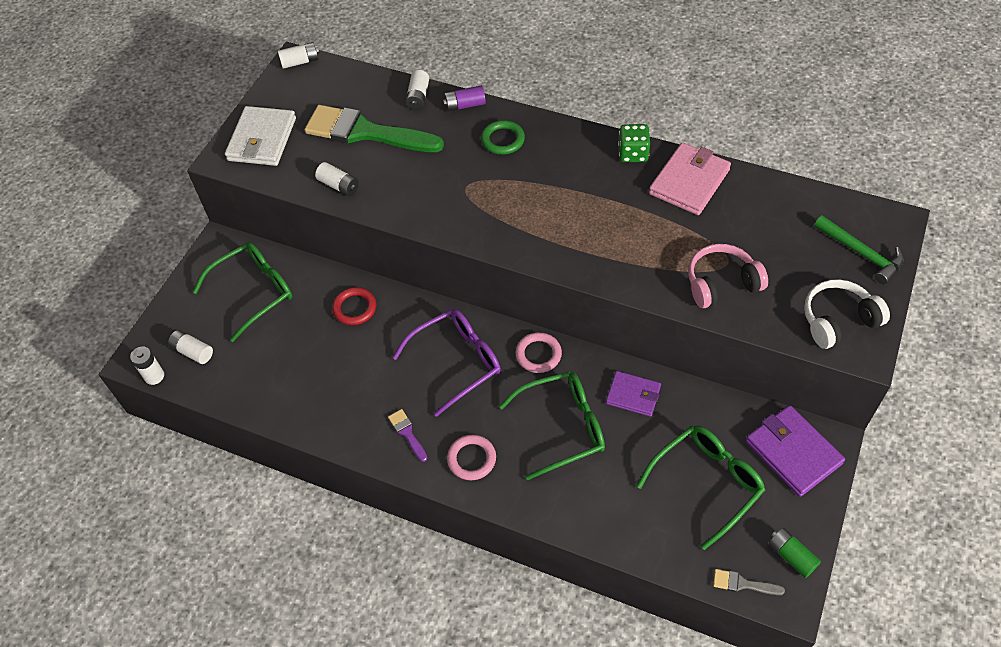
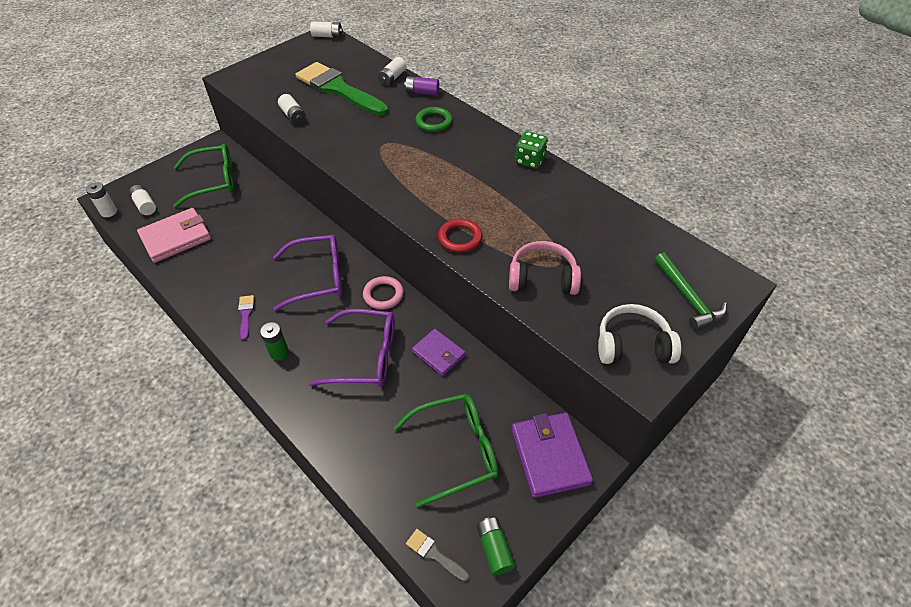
camera: 20 degrees right, 5 degrees down
(262, 139) = (265, 73): white wallet -> none
(355, 308) = (272, 215): red ring -> red ring (460, 238)
(471, 459) = (279, 352): pink ring -> green battery
(562, 427) = (365, 356): green glasses -> purple glasses
(689, 182) = (564, 194): pink wallet -> pink wallet (176, 237)

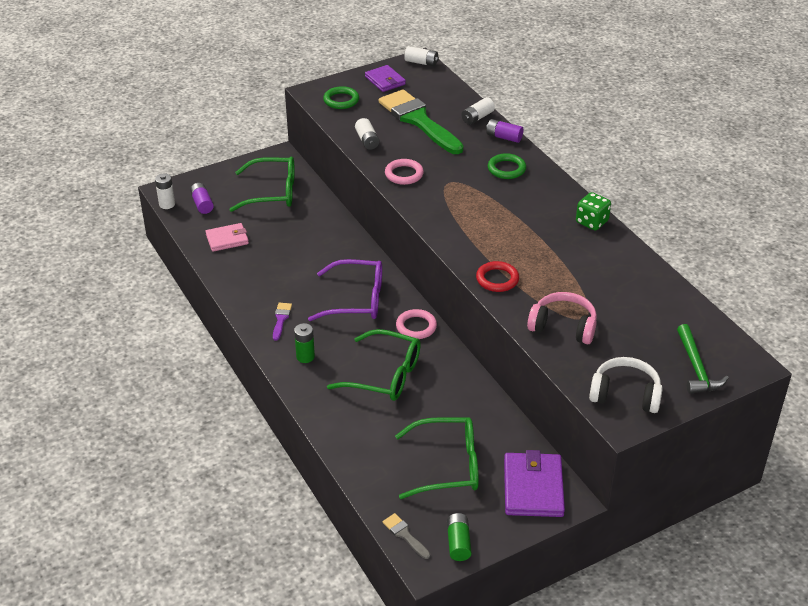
camera: 15 degrees right, 10 degrees down
(145, 205) = (202, 204): white battery -> purple battery
(176, 237) = (227, 239): pink wallet -> pink wallet, size x0.64
(259, 81) = (341, 100): none -> green ring
(337, 143) = (404, 174): none -> pink ring
(365, 356) = (385, 375): purple glasses -> green glasses
(438, 353) = (455, 387): purple wallet -> purple wallet (385, 80)

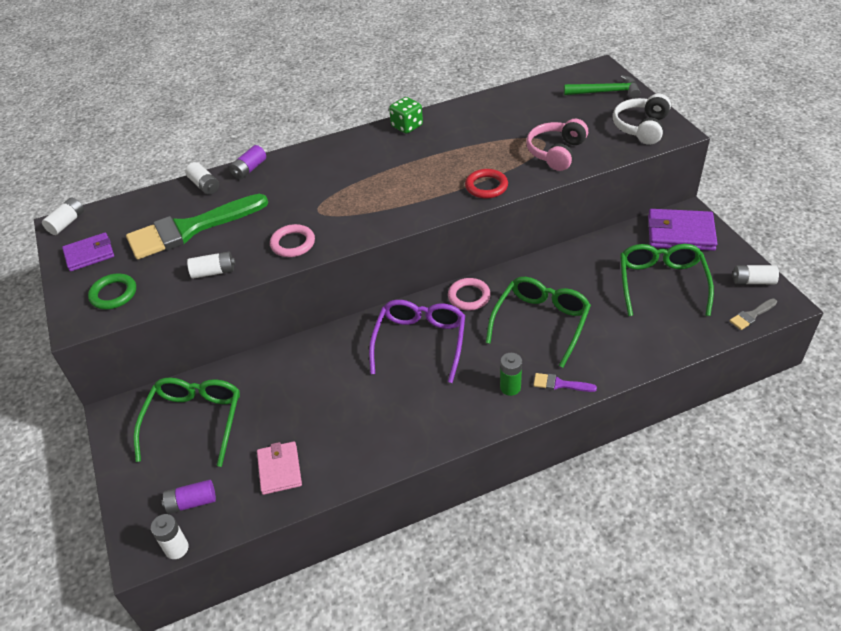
camera: 80 degrees left, 5 degrees up
(281, 319) = (445, 410): purple brush -> purple brush (559, 384)
(458, 543) = (753, 281): green battery -> white battery
(506, 169) = (307, 171): green ring -> none

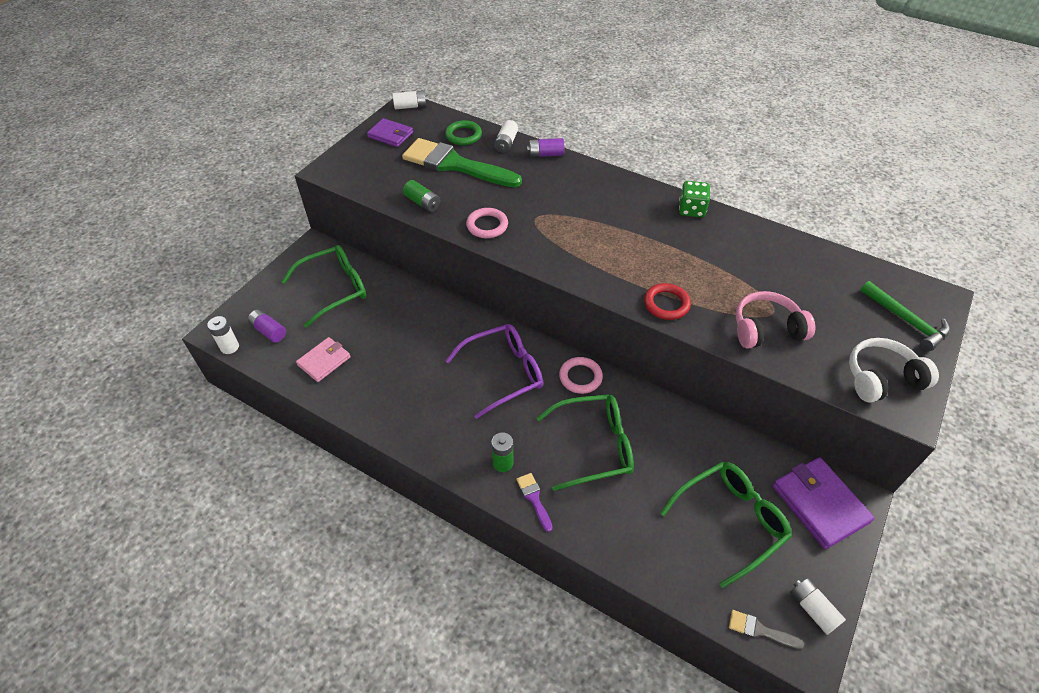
camera: 50 degrees right, 5 degrees up
(113, 294) = (363, 169): green ring -> green ring (463, 135)
(213, 272) = (422, 203): white battery -> green battery

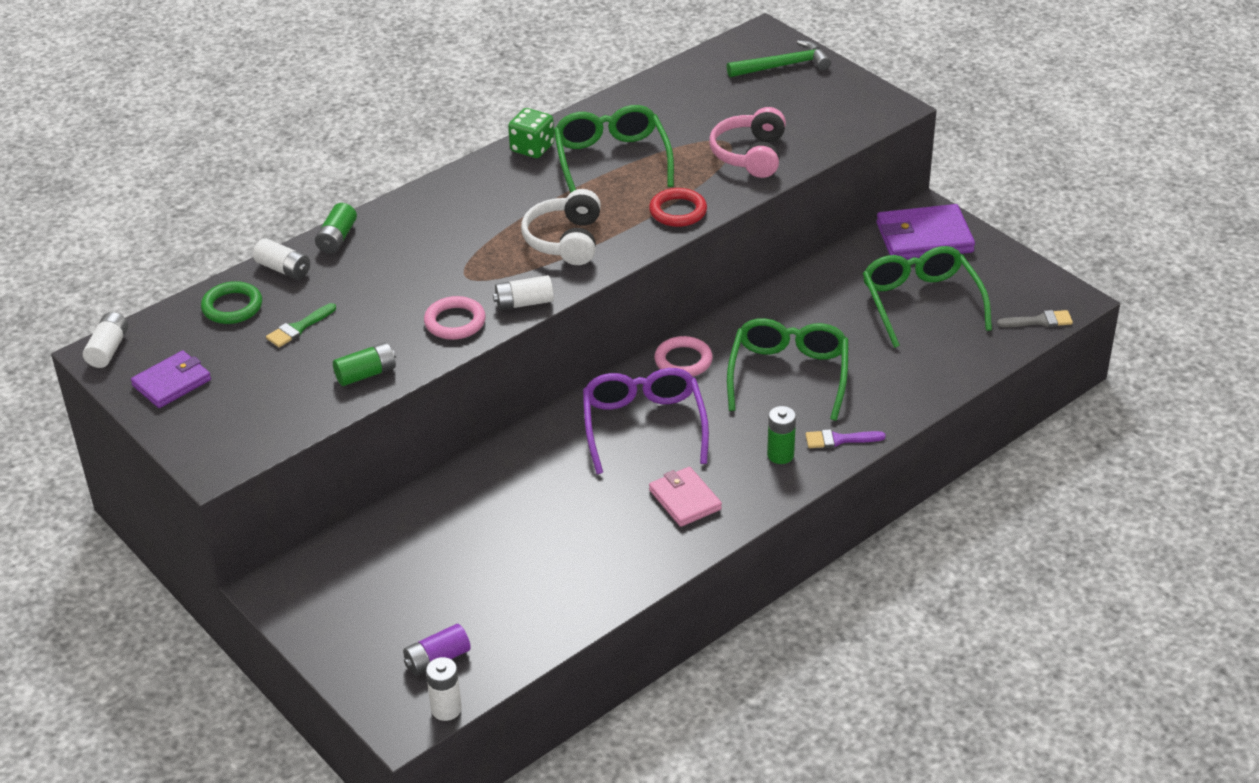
camera: 70 degrees left, 10 degrees down
(324, 361) = (532, 601): pink wallet -> pink wallet (685, 500)
(334, 289) = (388, 573): green glasses -> green glasses (611, 160)
(455, 164) = (298, 328): green brush -> green brush, size x0.40
(545, 154) = (337, 238): purple battery -> green battery
(759, 630) = (1039, 321): grey brush -> grey brush turned 135 degrees counterclockwise
(812, 609) = (1029, 281): white battery -> white battery (524, 303)
(881, 378) = (847, 107): white headphones -> white headphones (565, 240)

